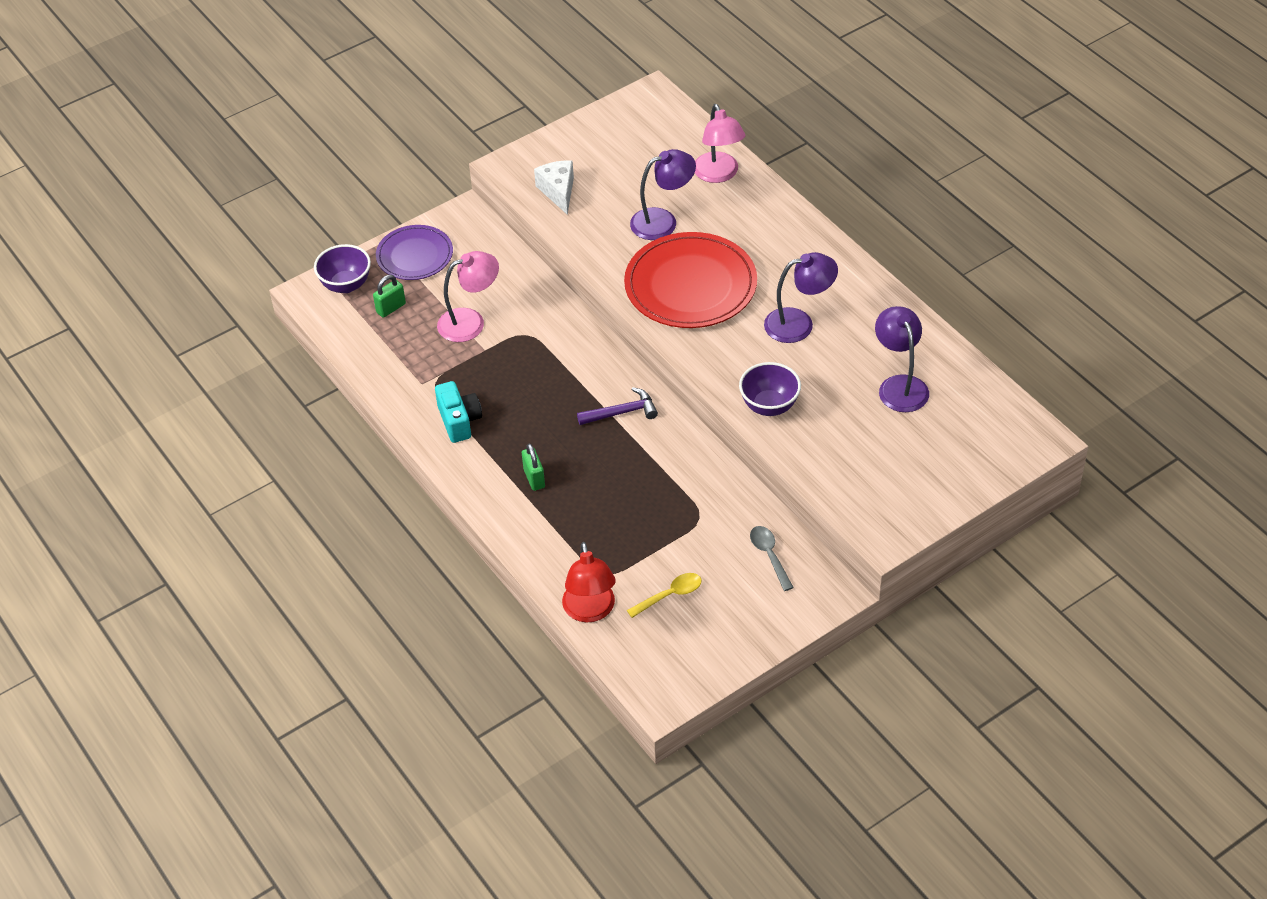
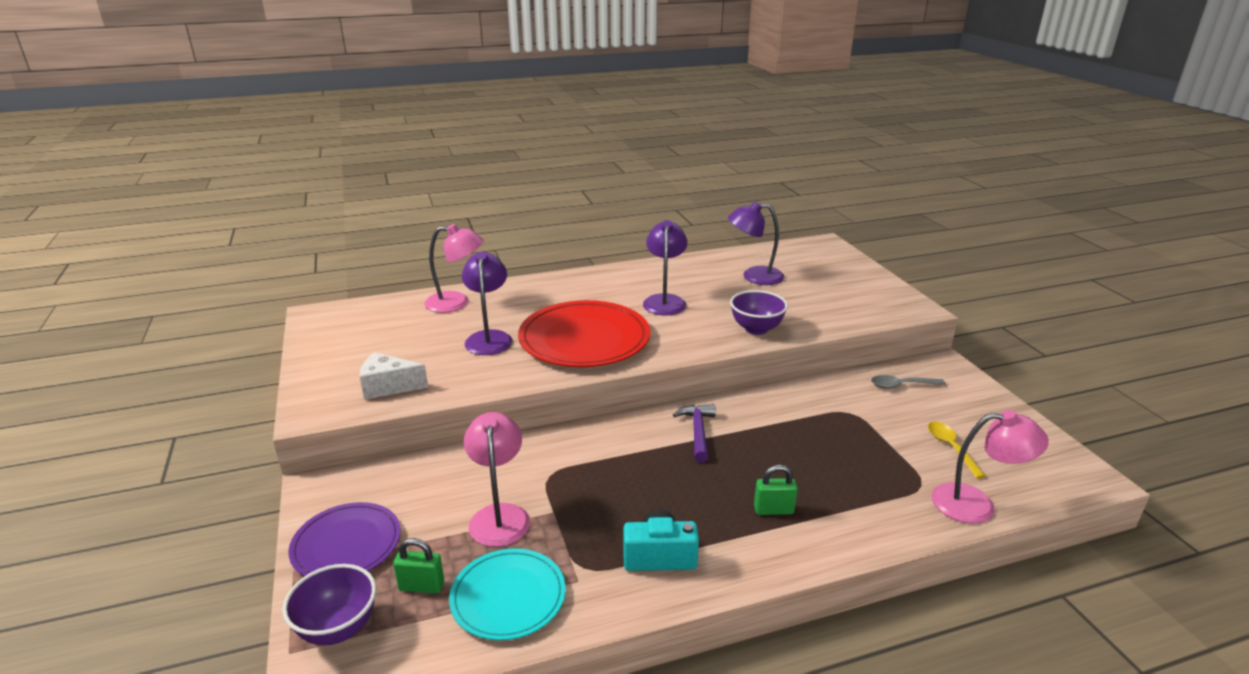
camera: 75 degrees left, 20 degrees down
(391, 308) = (421, 586): green padlock -> green padlock turned 60 degrees counterclockwise
(396, 353) = (508, 596): none -> turquoise plate
(590, 611) = (976, 504): red lamp -> pink lamp

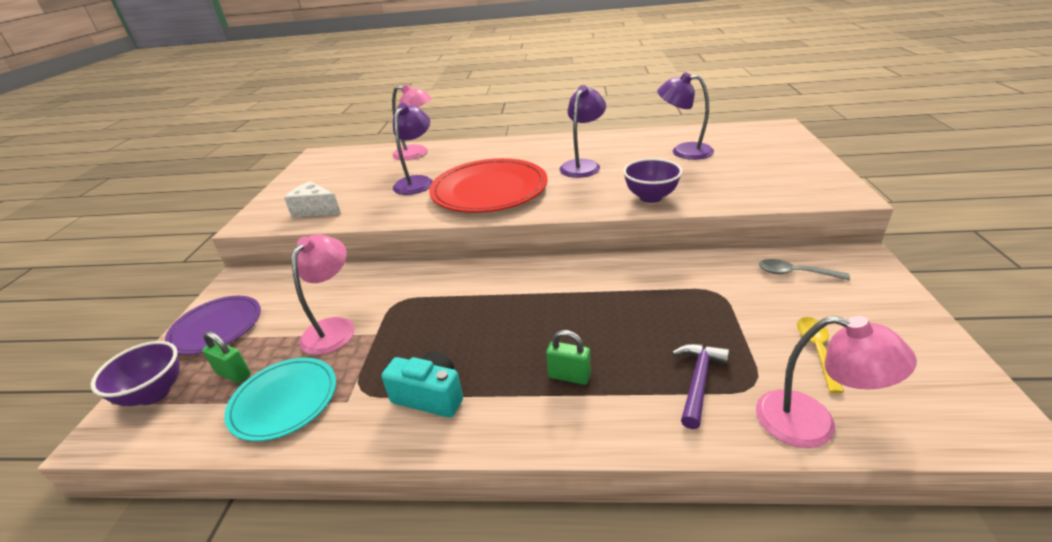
camera: 25 degrees right, 5 degrees up
(698, 432) = (549, 286): purple hammer -> purple hammer (698, 382)

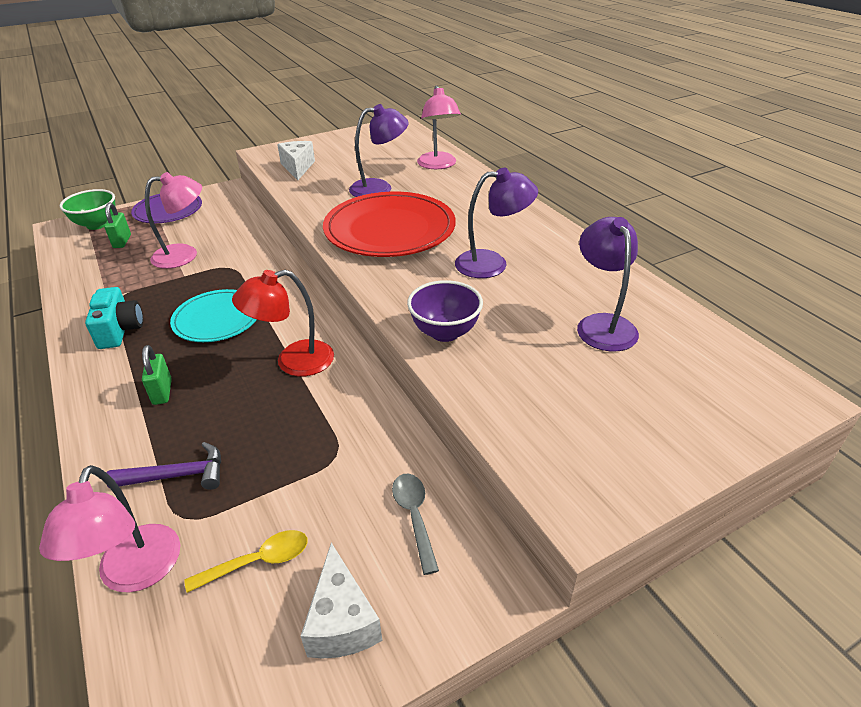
camera: 55 degrees right, 5 degrees up
(154, 393) = (97, 224): purple bowl -> green bowl
(284, 400) = (101, 272): turquoise plate -> turquoise plate (217, 319)
(587, 291) = (293, 362): none -> red lamp
(881, 322) = (342, 621): none -> white cheese

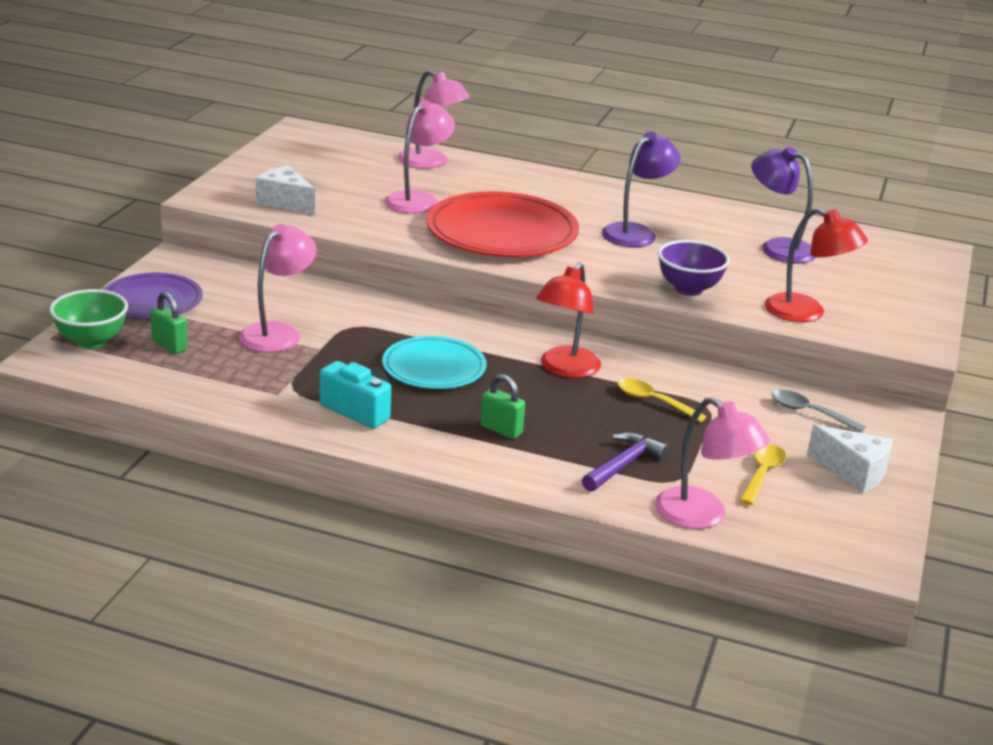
camera: 45 degrees left, 10 degrees down
(304, 426) = (653, 401): none -> yellow spoon
(379, 188) = (418, 199): purple lamp -> pink lamp
(515, 406) = (806, 313): none -> red lamp

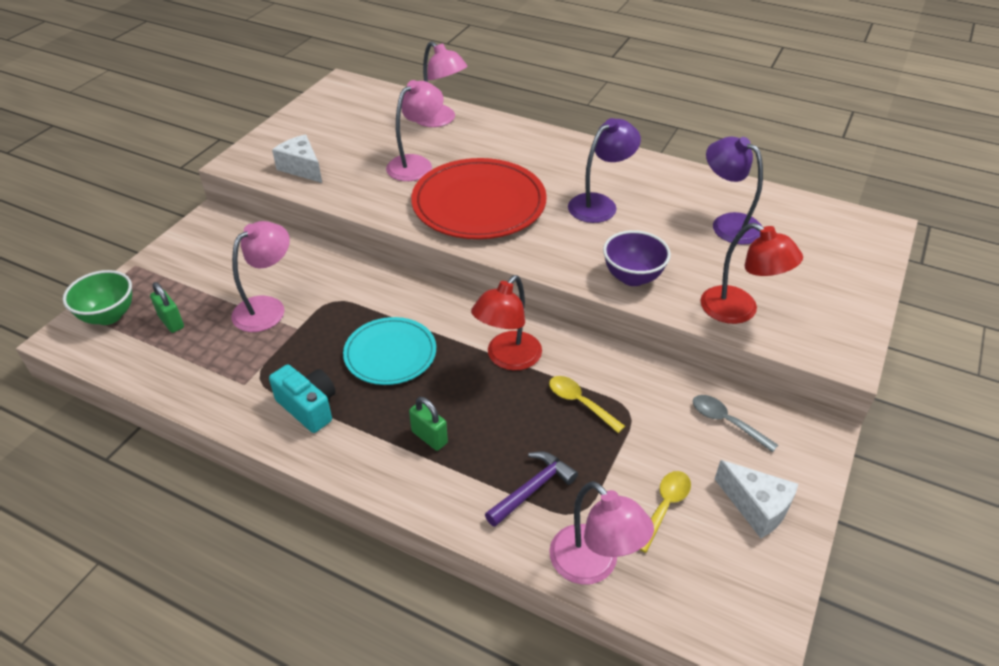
camera: 10 degrees right, 15 degrees up
(152, 301) = (175, 268): purple plate -> none

